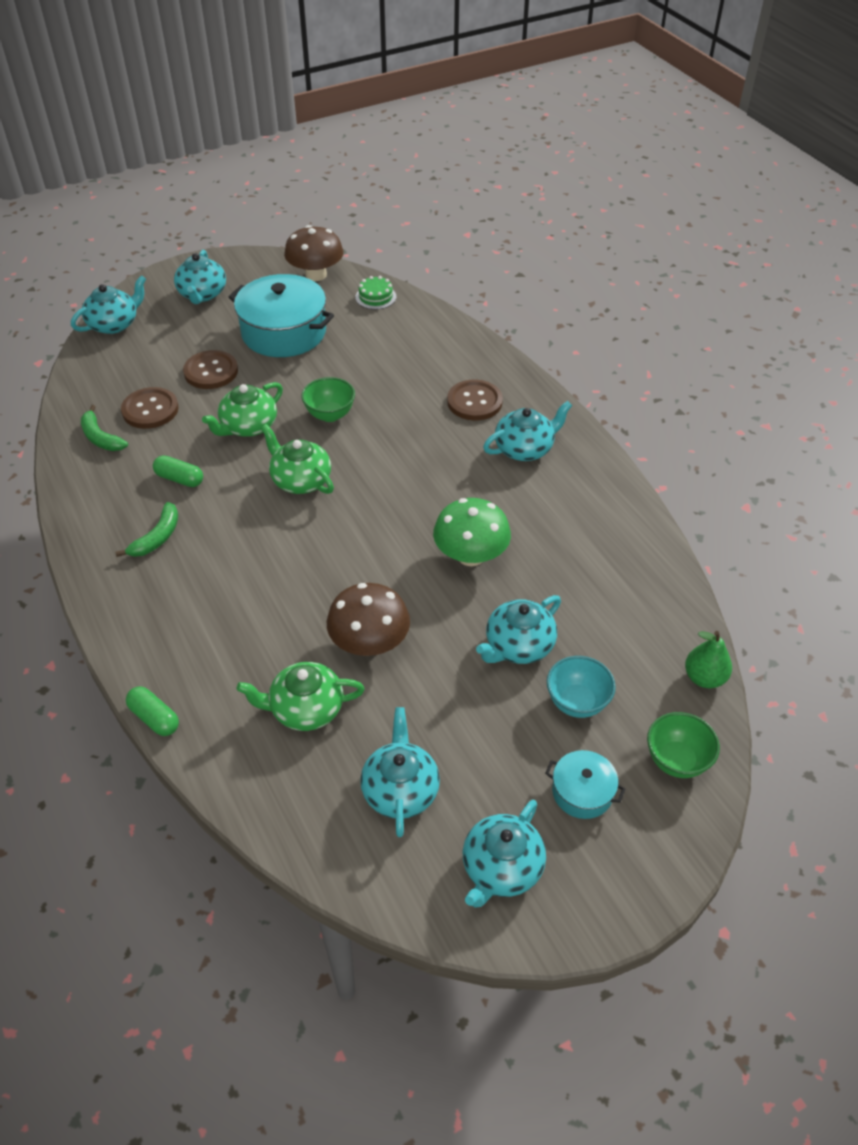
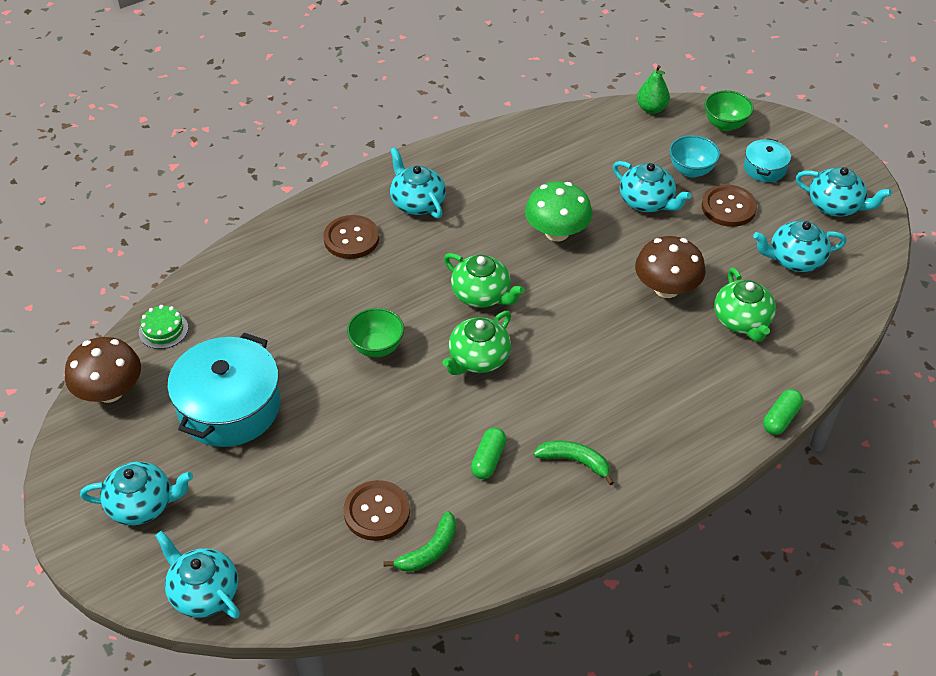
camera: 95 degrees left, 0 degrees up
(211, 371) = (304, 465): brown button -> brown button (728, 207)
(248, 426) = (400, 414): green teapot -> green teapot (482, 295)

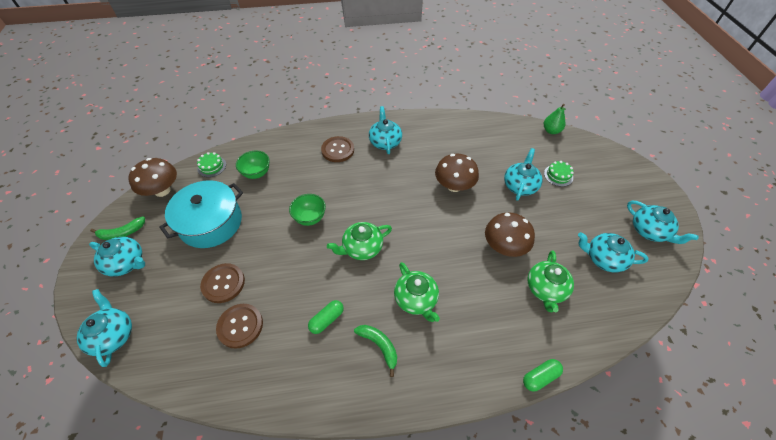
camera: 25 degrees right, 5 degrees up
(429, 550) = (252, 369): green banana -> green banana (122, 233)
(482, 295) = (388, 208): green teapot -> green teapot (416, 299)
(557, 232) = (454, 186): green mushroom -> brown mushroom
(647, 202) = (520, 185): turquoise teapot -> turquoise teapot turned 135 degrees counterclockwise
(691, 170) = (558, 175): turquoise bowl -> green cake
(725, 124) = (594, 154): green bowl -> green bowl (257, 173)
(728, 207) = (572, 207): brown button -> brown button (223, 283)
(764, 168) = (608, 189): turquoise pot -> none

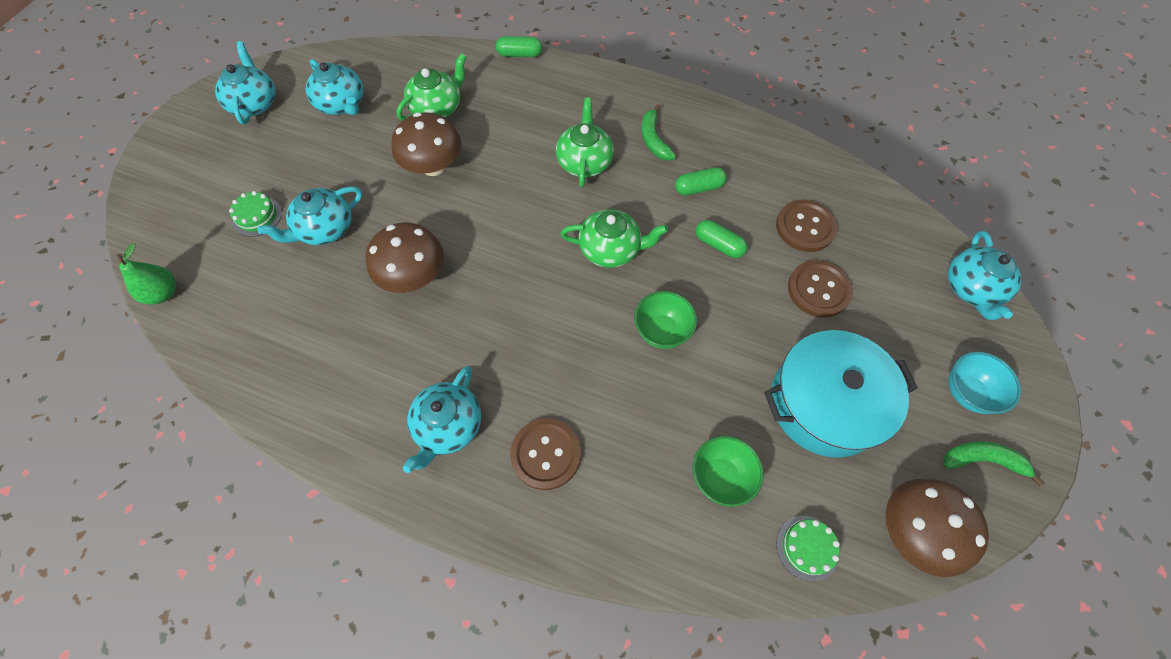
camera: 150 degrees left, 10 degrees up
(126, 263) = (967, 392): turquoise teapot -> turquoise bowl
(296, 283) = (719, 245): none -> green capsule

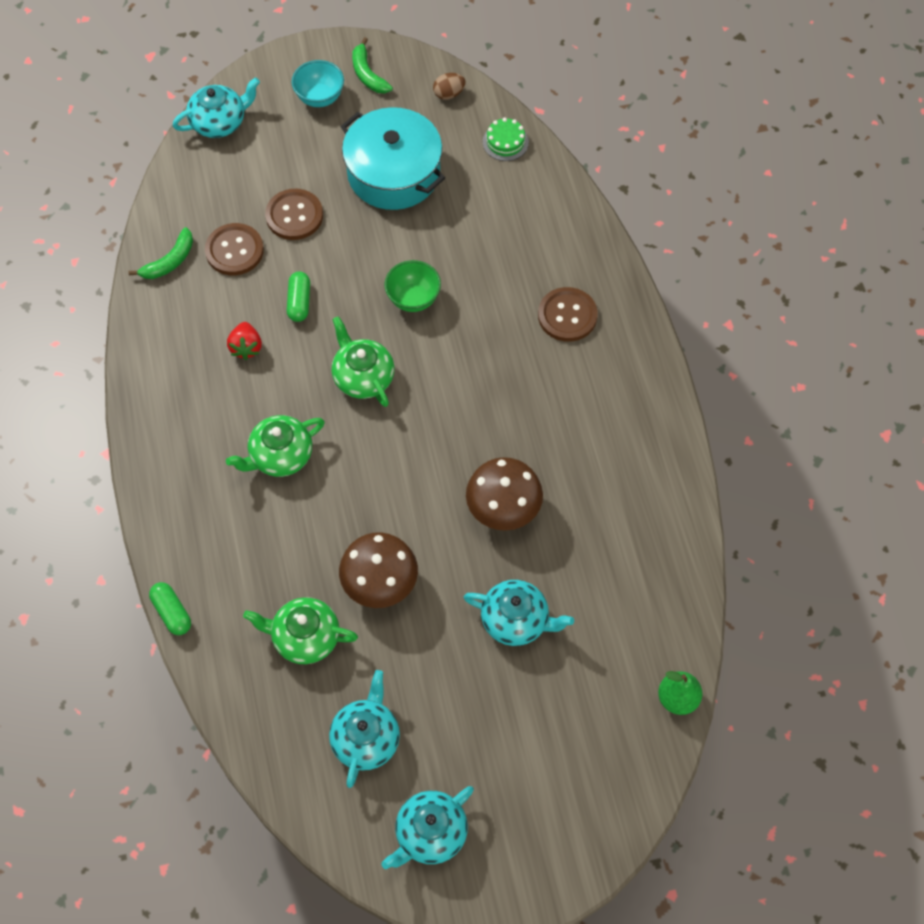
camera: 125 degrees left, 0 degrees up
(257, 216) = (550, 693): green cake -> none
(448, 426) = (599, 390): turquoise teapot -> none
(654, 140) = (211, 414): green banana -> green banana (170, 261)
(699, 188) = (246, 347): green capsule -> red strawberry
(720, 477) = (498, 207): green bowl -> none
(913, 531) = (449, 94): brown mushroom -> brown egg

